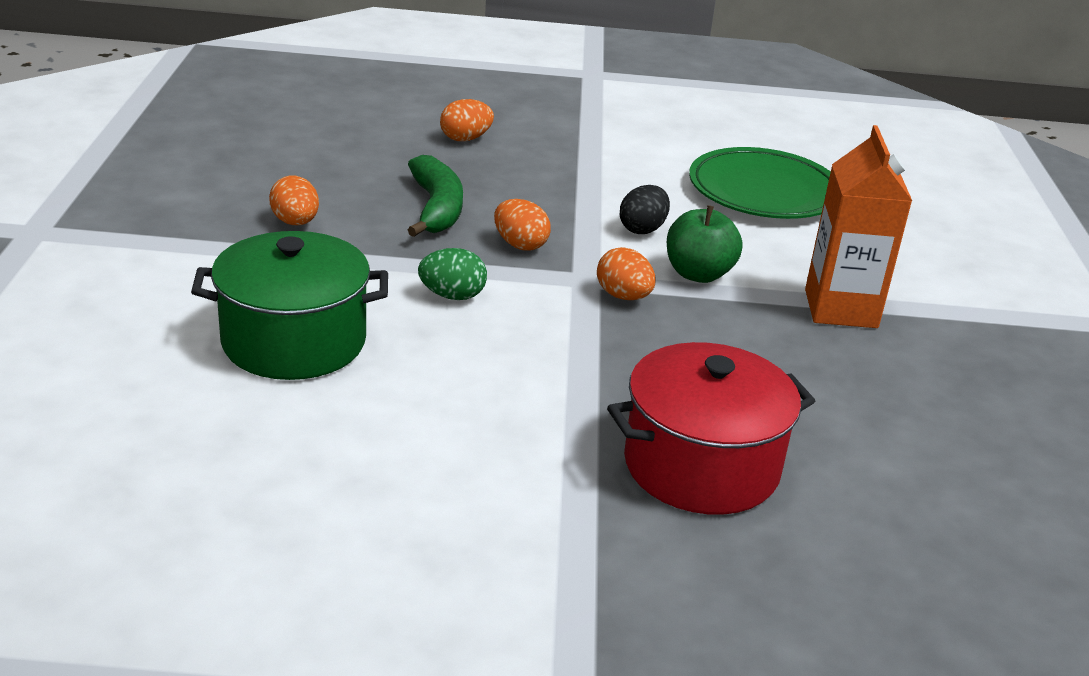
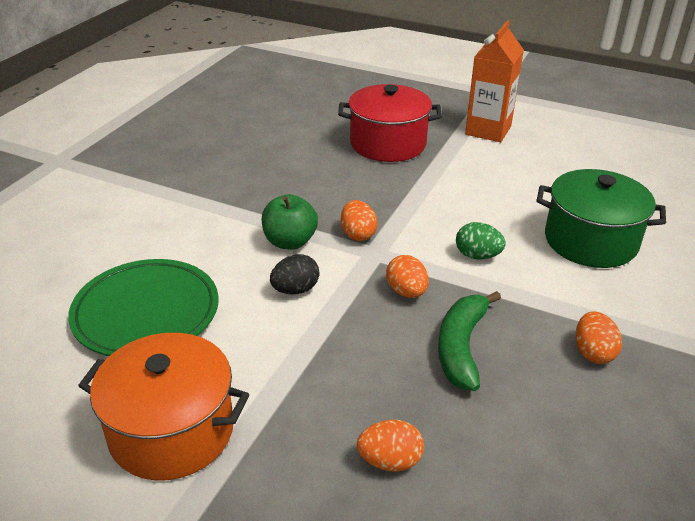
camera: 155 degrees left, 5 degrees up
(645, 133) = (171, 431): none -> orange pot
(841, 309) = (221, 201): orange carton -> orange carton (488, 130)

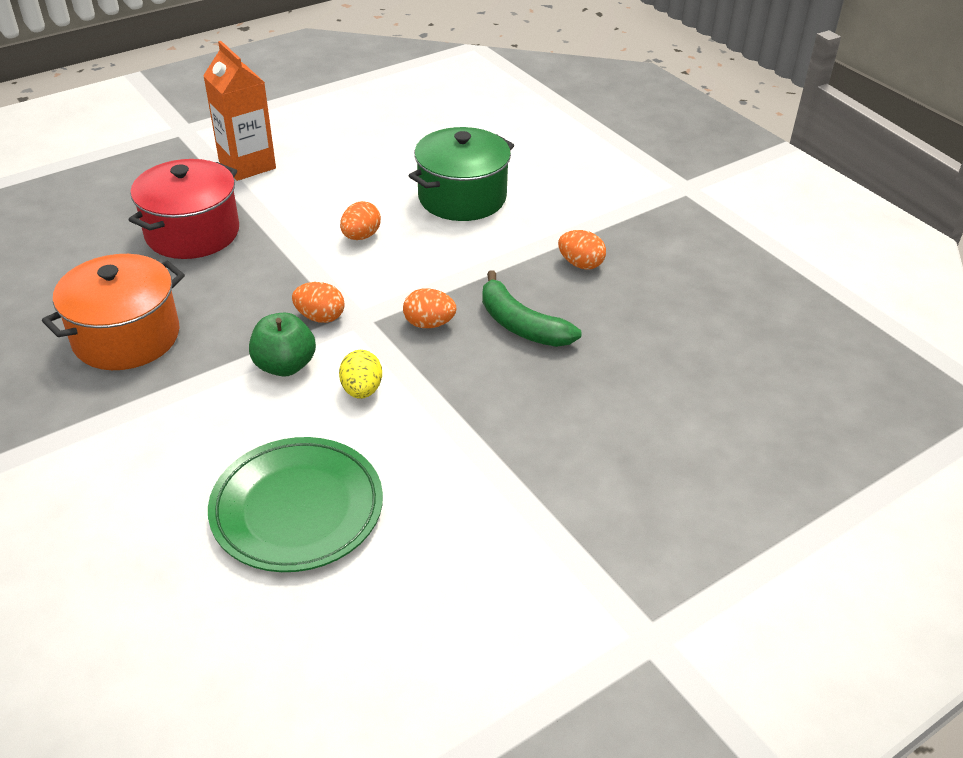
camera: 60 degrees left, 5 degrees up
(171, 431) = (479, 538): orange pot -> orange pot (126, 337)
(295, 290) = (362, 390): black egg -> yellow egg
(390, 461) = (606, 417): orange egg -> orange egg (361, 236)
(477, 256) = (421, 263): green egg -> none

